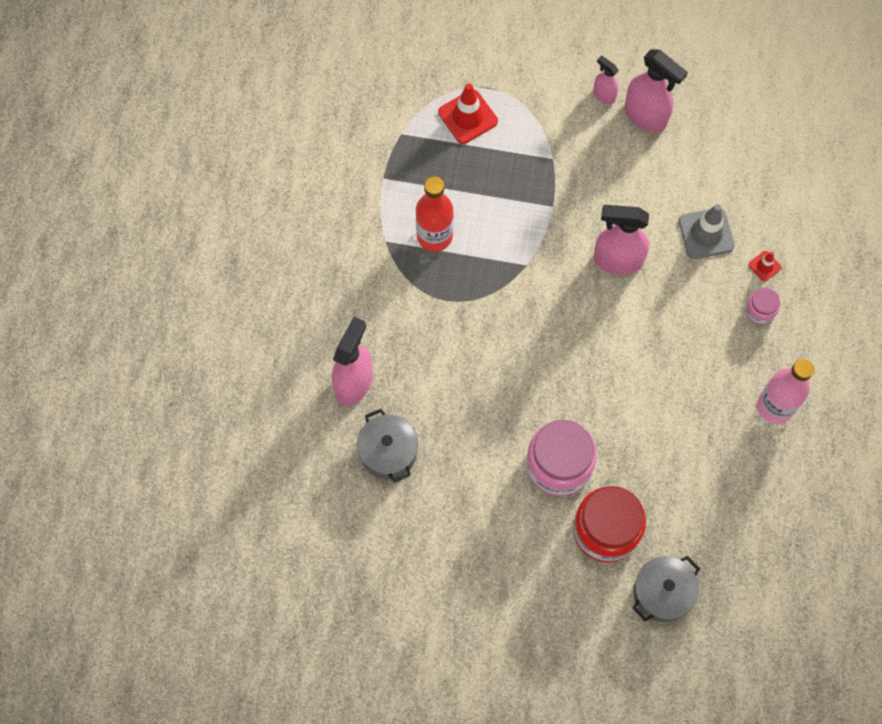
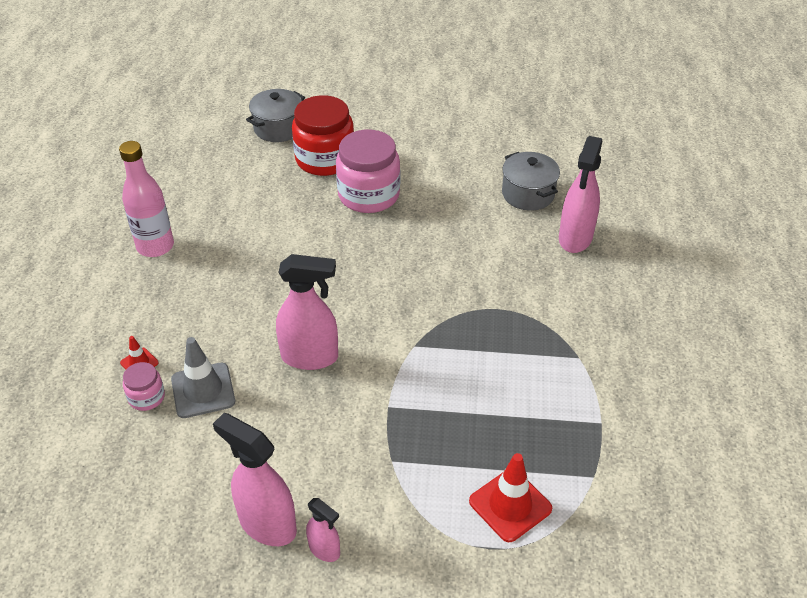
camera: 175 degrees right, 25 degrees down
(434, 236) = (524, 366): red bottle -> none
(759, 311) = (154, 321): pink jar -> pink jar (146, 397)

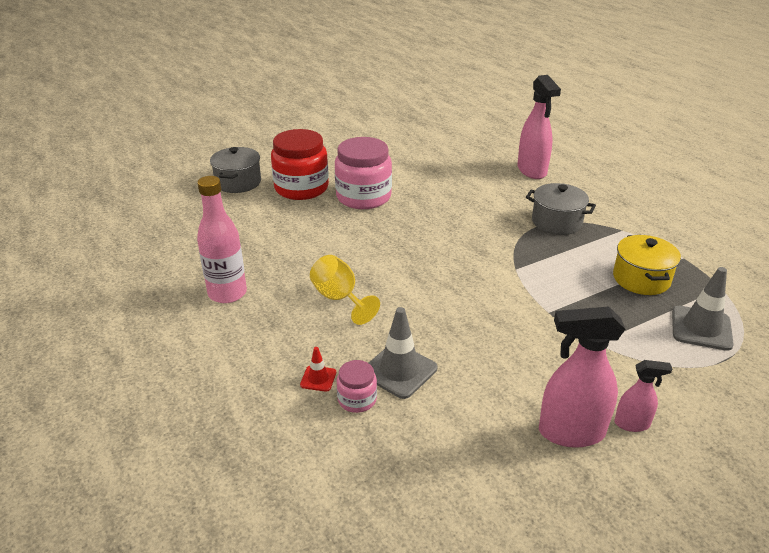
camera: 35 degrees left, 10 degrees down
(231, 297) = (339, 299): none -> yellow goblet
(310, 357) = (453, 309): pink spray bottle -> none
(510, 505) = (701, 328): red traffic cone -> grey traffic cone
(522, 422) = (641, 279): none -> yellow pot
(528, 194) = (471, 159): grey pot -> grey pot (556, 222)

